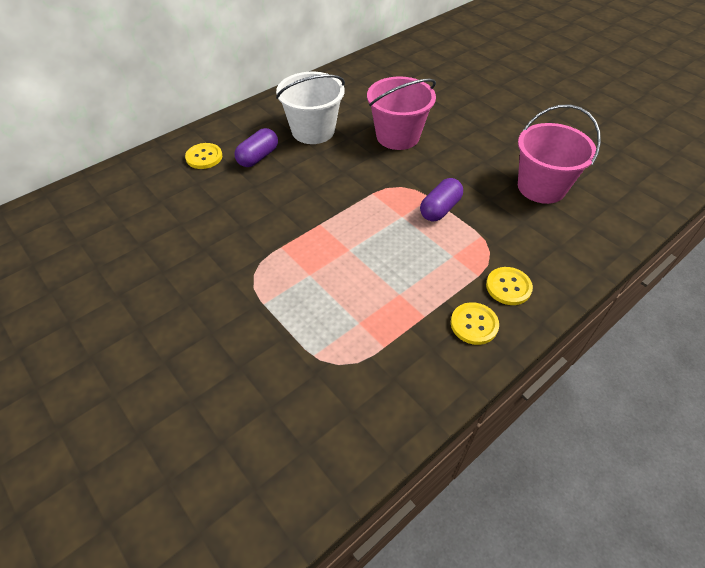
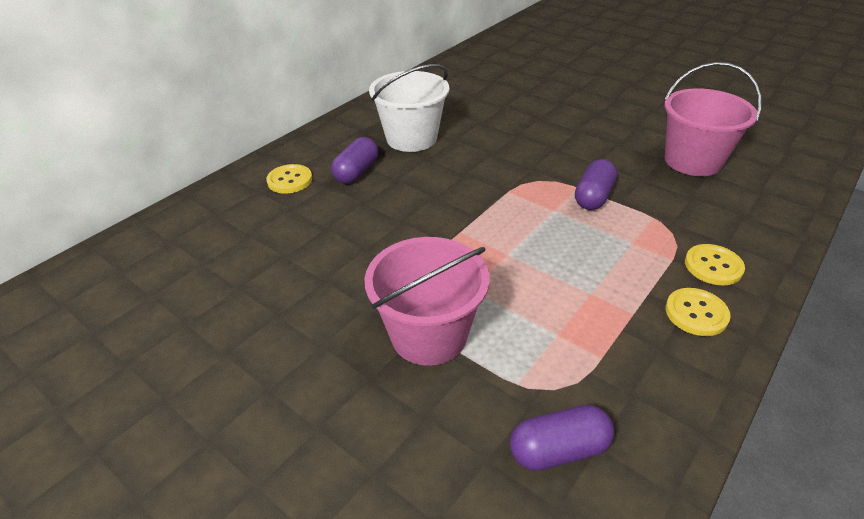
camera: 10 degrees left, 10 degrees down
(322, 409) = (558, 450): none -> purple capsule
(397, 136) = (510, 132): pink bucket -> pink bucket (429, 335)

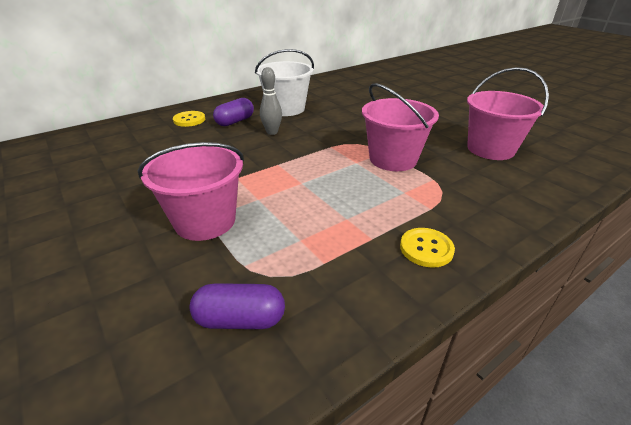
camera: 15 degrees right, 5 degrees down
(419, 181) = (272, 132): none -> grey bowling pin
(593, 197) = (393, 159): purple capsule -> pink bucket
(713, 266) = (463, 219): yellow button -> none

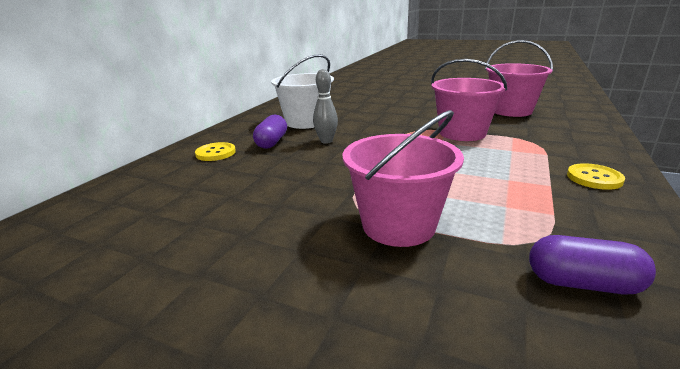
camera: 30 degrees left, 10 degrees down
(240, 319) = (582, 283): purple capsule -> purple capsule turned 45 degrees clockwise

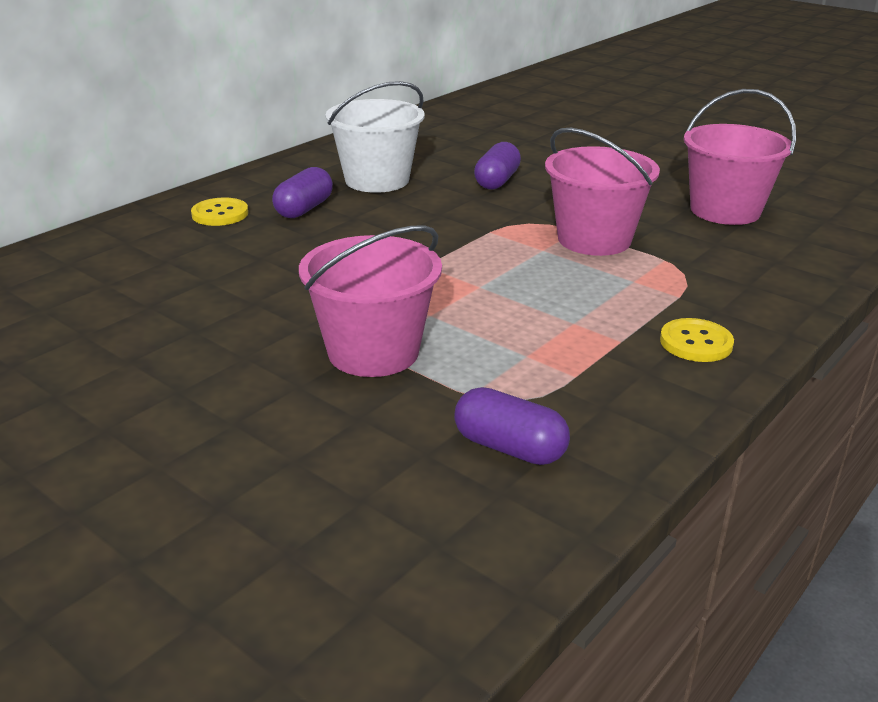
camera: 15 degrees right, 5 degrees up
(326, 141) = (381, 220): grey bowling pin -> none
(376, 114) = (497, 181): none -> purple capsule

